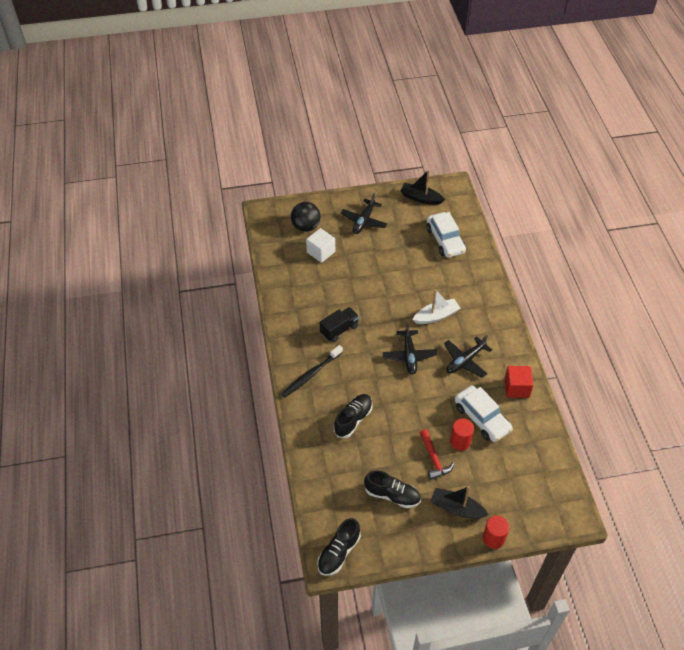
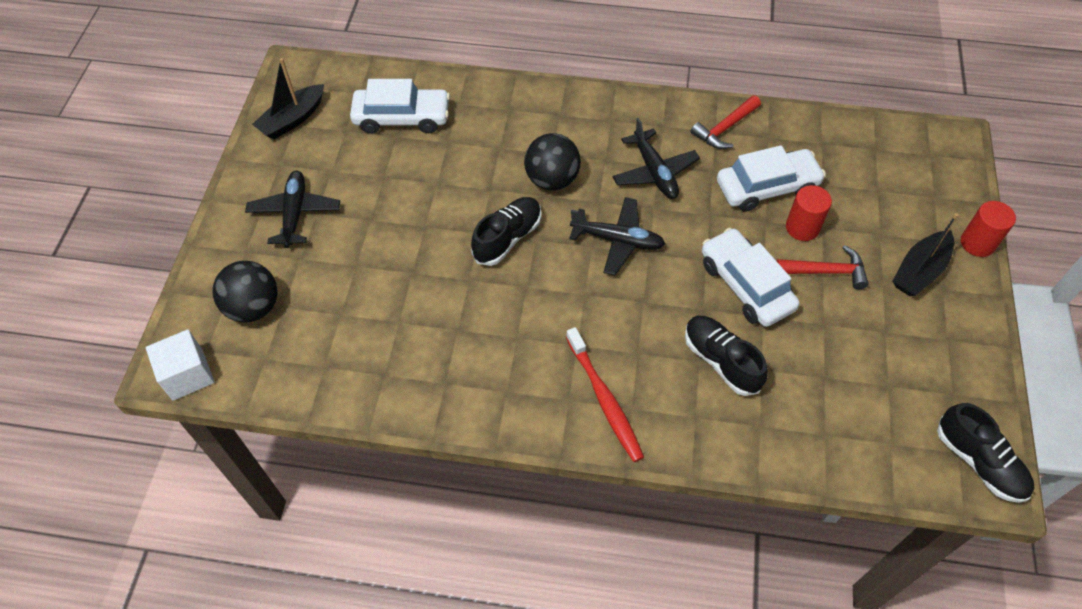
camera: 70 degrees left, 5 degrees up
(310, 375) = (605, 400): black toothbrush -> red toothbrush
(321, 252) = (330, 301): white cube -> white cube (188, 375)
(339, 330) = (522, 325): black truck -> none
(364, 221) = (295, 213): black plane -> black plane turned 135 degrees counterclockwise
(392, 495) = (882, 349): black shoe -> black shoe (508, 238)
(406, 421) = (746, 285): none -> white car
(436, 316) = (552, 180): white boat -> black ball
(516, 388) = (724, 128): red cube -> red hammer

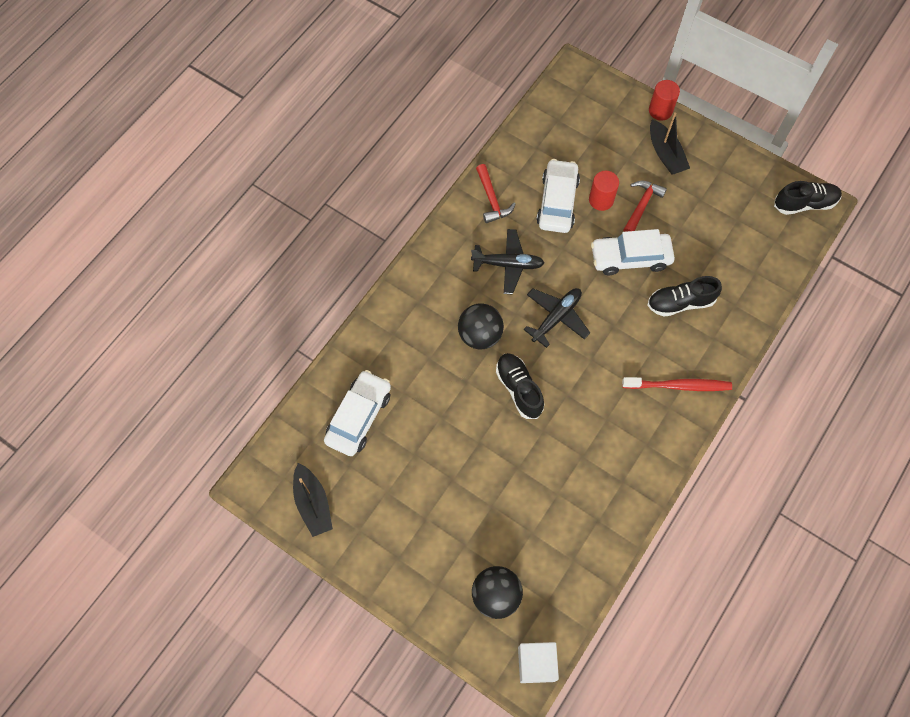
camera: 65 degrees left, 10 degrees up
(295, 213) = (418, 535): black plane -> none

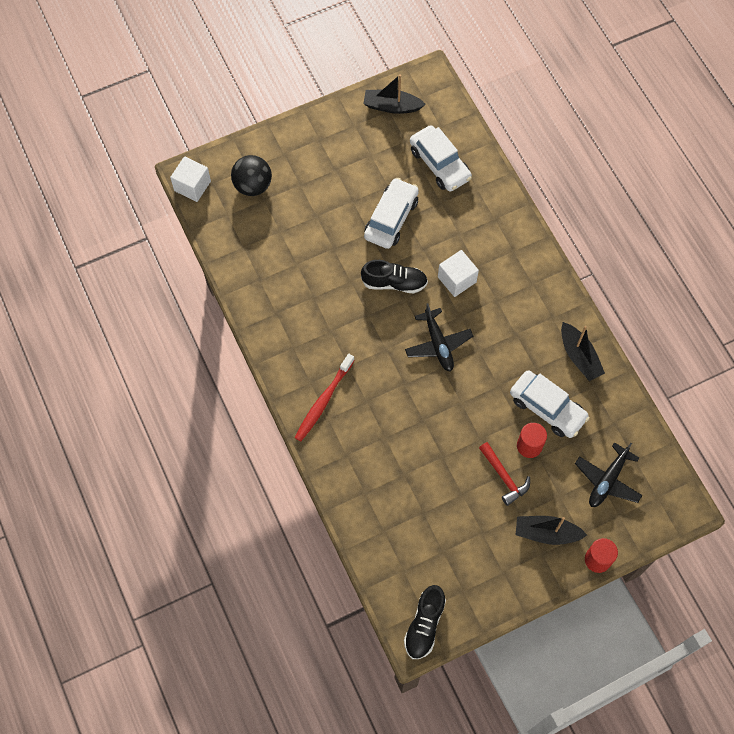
camera: 120 degrees right, 0 degrees up
(480, 335) = (457, 279): black ball -> white cube
(492, 200) = (579, 356): red hammer -> black boat
(508, 264) = (508, 334): black plane -> black plane (607, 480)
(630, 258) = (458, 435): white car -> white car (391, 218)
(680, 302) = (393, 449): black shoe -> none

